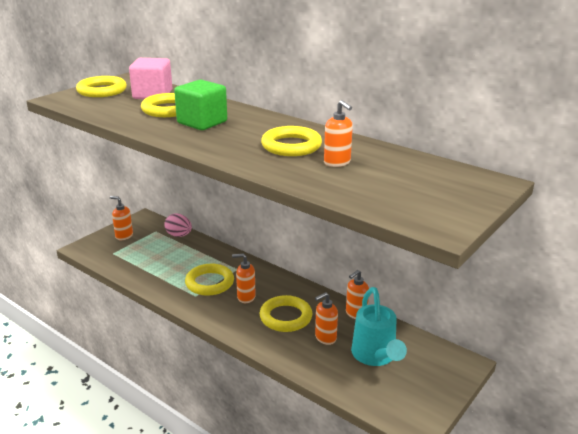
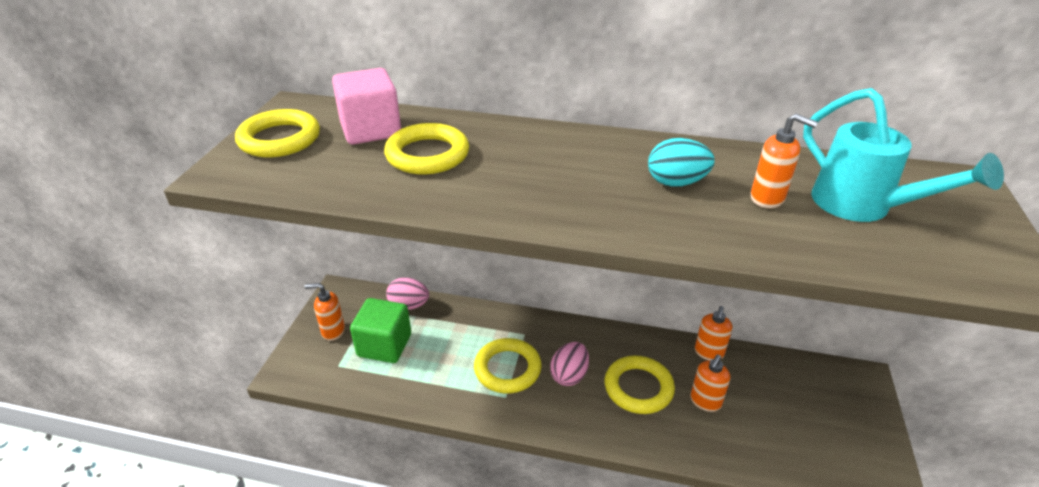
camera: 25 degrees left, 10 degrees up
(202, 122) = (506, 168): green cube -> green cube (384, 345)
(246, 297) = (569, 375): orange soap dispenser -> pink egg
(291, 146) = (676, 183): yellow ring -> turquoise egg
(375, 357) = (777, 407): turquoise watering can -> turquoise watering can (863, 207)

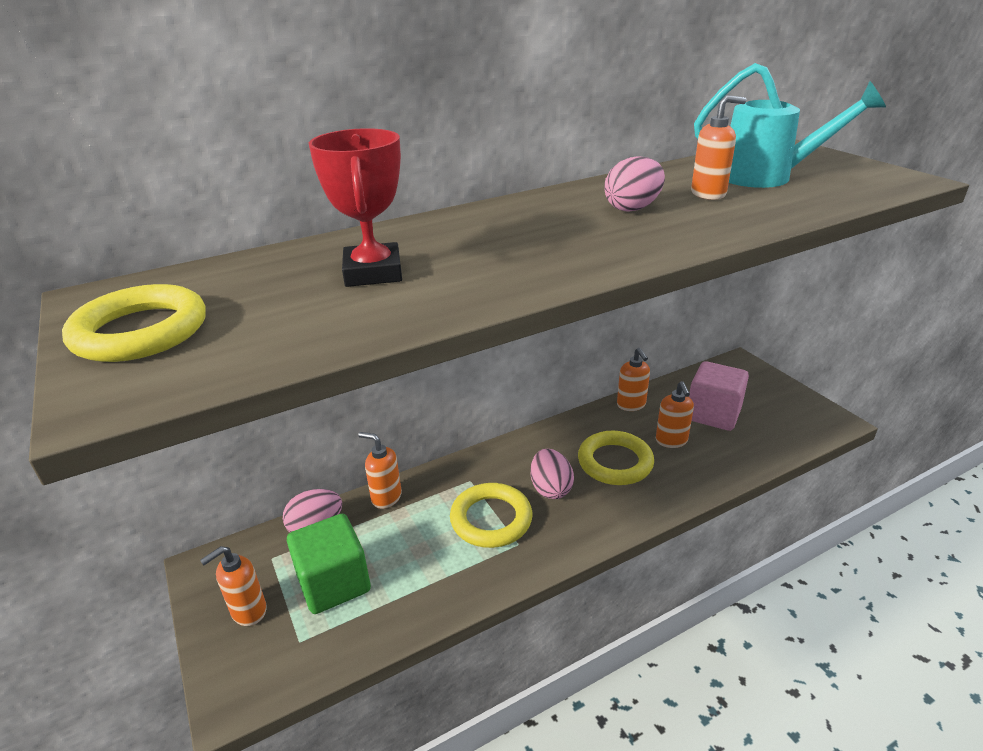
camera: 40 degrees left, 5 degrees down
(371, 130) = (260, 279): pink cube -> pink cube (713, 414)
(427, 155) = (373, 272): yellow ring -> red trophy
(464, 312) = (386, 497): none -> orange soap dispenser
(676, 183) = (632, 208): turquoise egg -> pink egg

